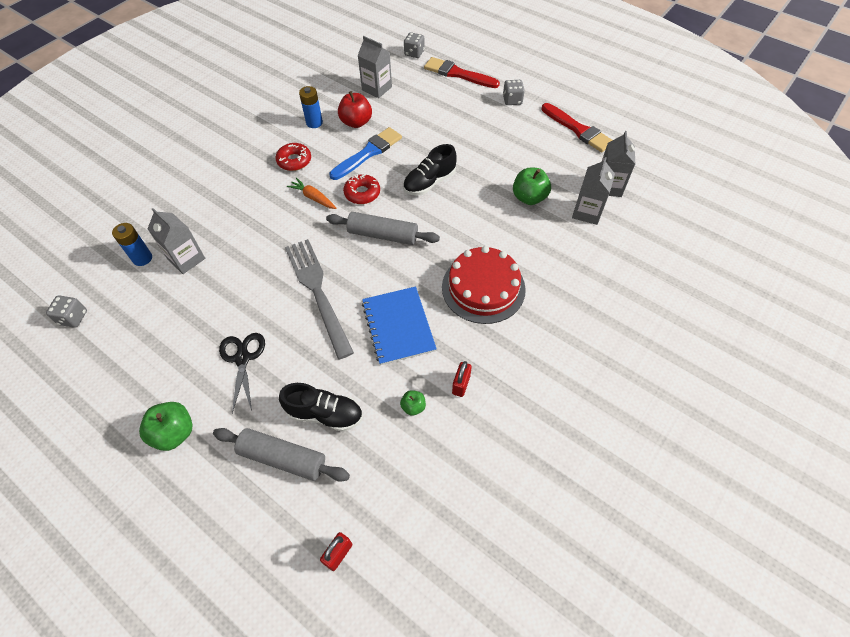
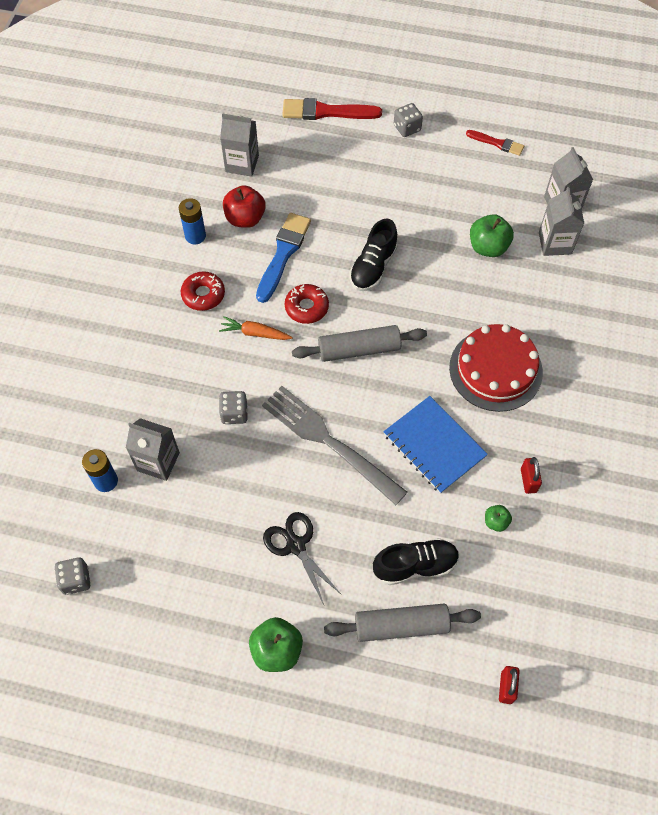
camera: 25 degrees left, 5 degrees up
(414, 53) = (258, 99): grey dice -> grey dice (234, 413)
(578, 130) = (497, 143): red brush -> red brush, size x0.59

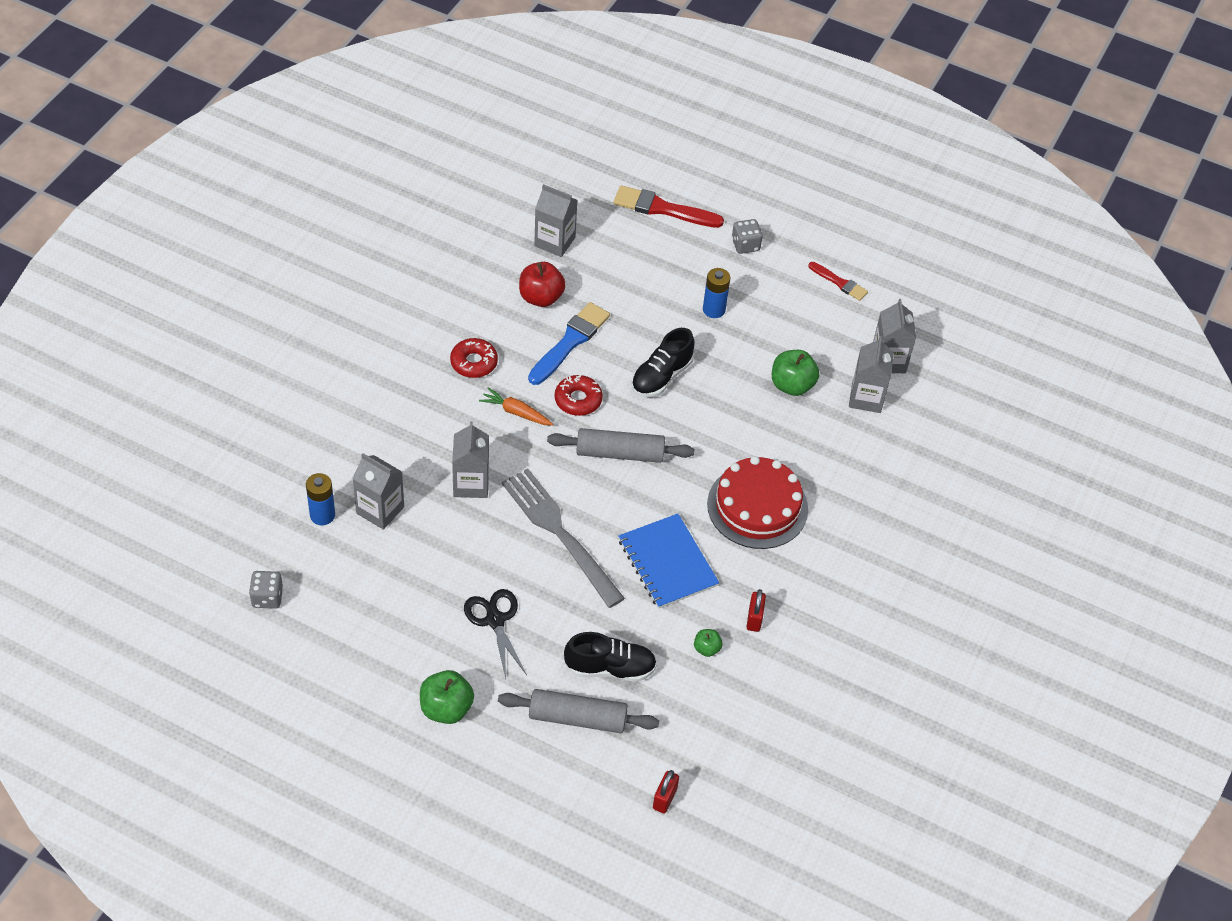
camera: 10 degrees right, 10 degrees down
(195, 236) = (483, 303): blue battery -> blue battery (714, 310)
(234, 413) = (471, 484): grey dice -> grey carton

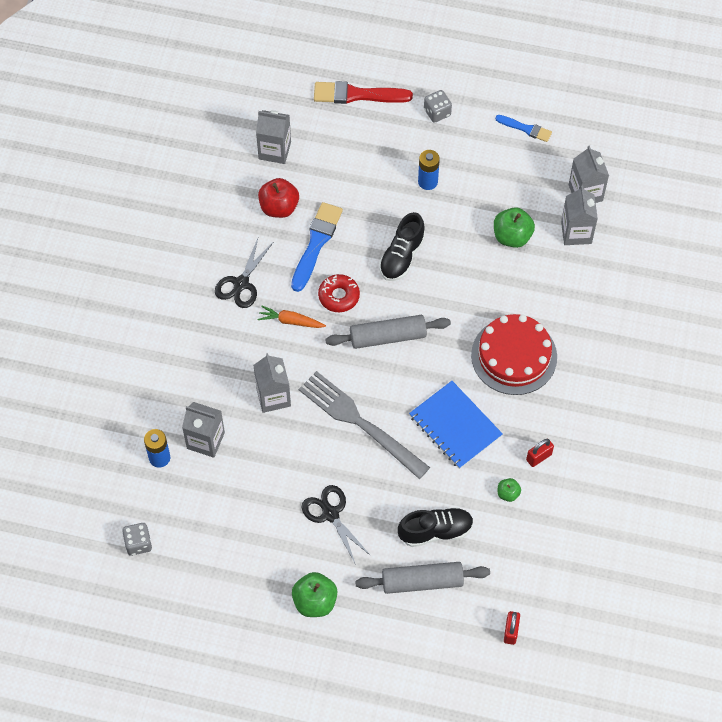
camera: 10 degrees left, 10 degrees up
(474, 362) = (241, 284): red donut -> black scissors
(754, 619) = (539, 457): red padlock -> red padlock turned 60 degrees clockwise
(839, 283) = (525, 129): red brush -> blue brush

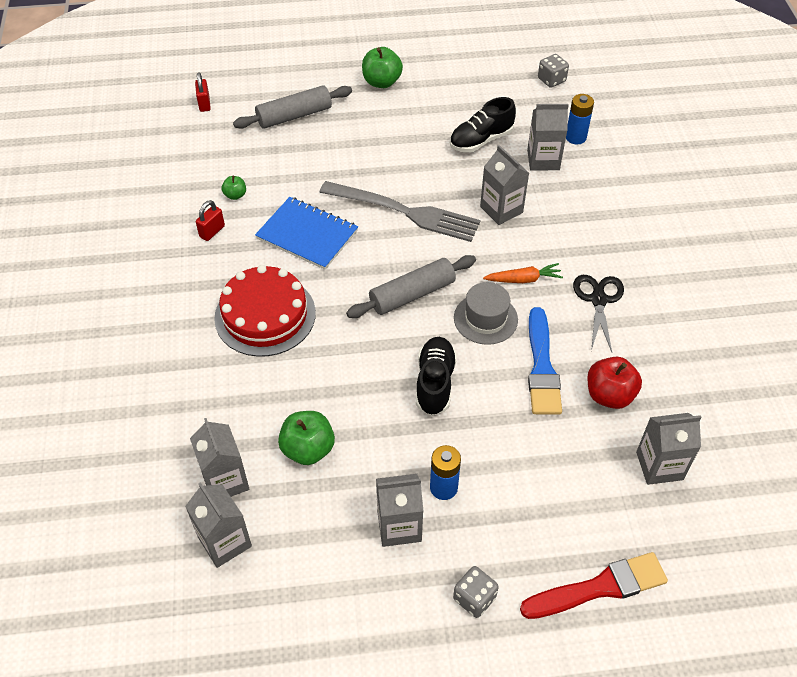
camera: 160 degrees right, 10 degrees down
(330, 514) = (398, 139): black scissors -> none
(339, 296) = (485, 319): red donut -> grey hat
(435, 531) = (295, 151): black shoe -> black shoe (481, 140)
(467, 167) = (399, 526): none -> grey carton
(525, 129) = (336, 616): blue brush -> none

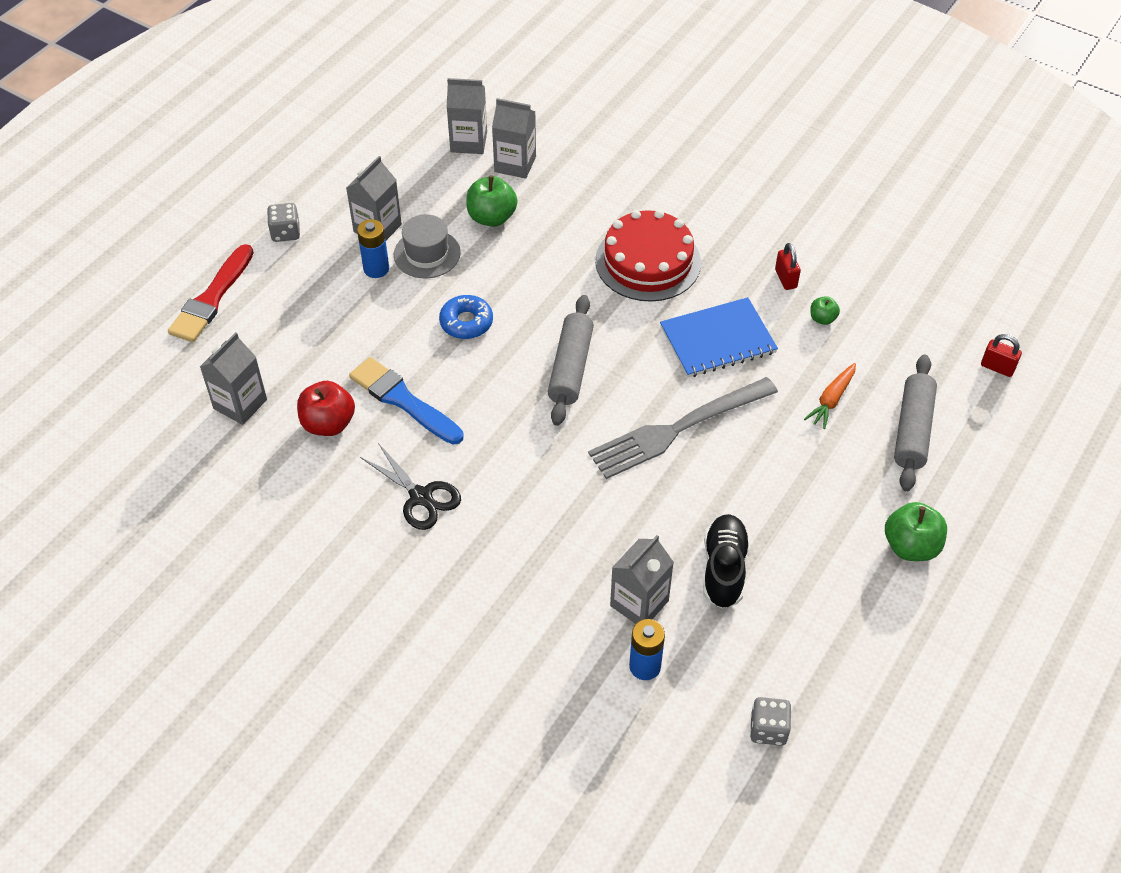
camera: 130 degrees right, 0 degrees up
(435, 383) = (466, 322): black shoe -> blue donut
(485, 319) = (491, 399): grey hat -> grey hat (427, 254)
(501, 209) = (605, 508): grey carton -> none
(523, 279) = (503, 459): orange carrot -> orange carrot (831, 400)

